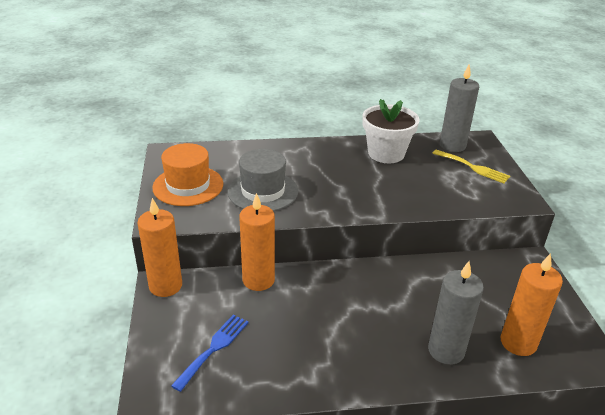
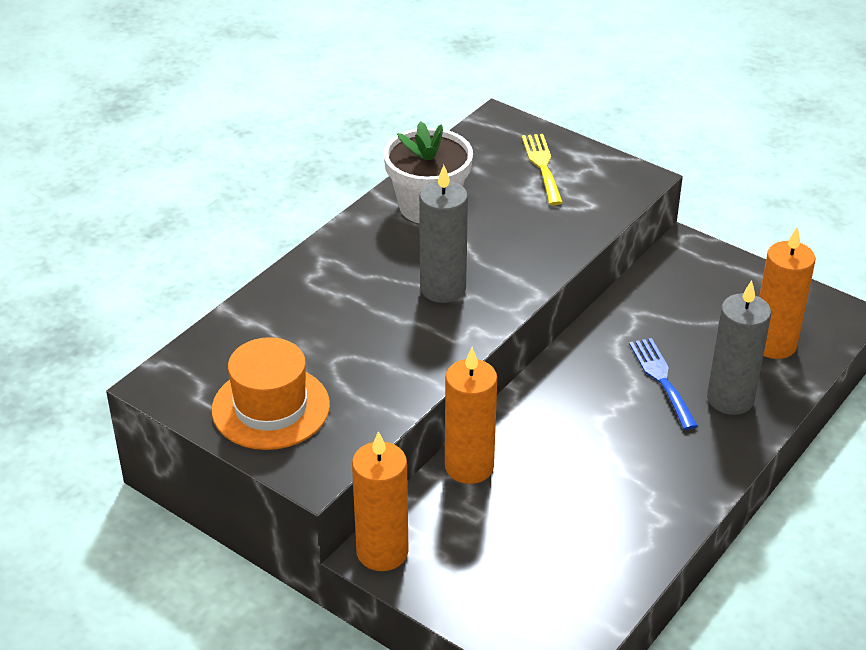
camera: 45 degrees left, 5 degrees up
(214, 348) = (535, 568): blue fork -> blue fork (661, 379)
(263, 191) = (370, 352): grey hat -> none
(452, 146) = (482, 148): grey candle -> grey candle (443, 289)
(473, 167) = (542, 166): yellow fork -> yellow fork turned 90 degrees counterclockwise

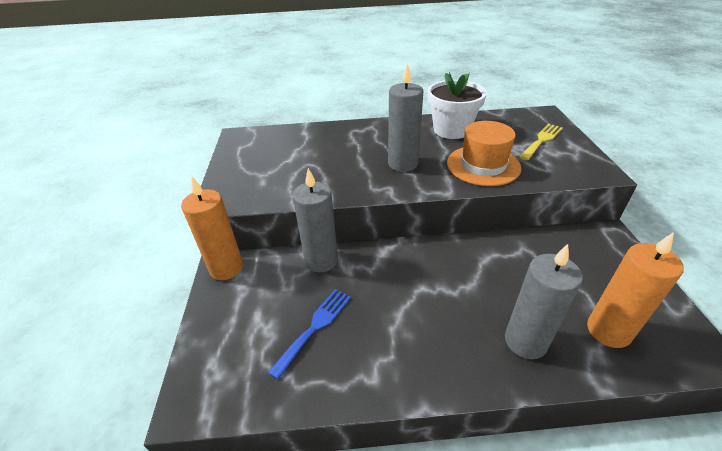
camera: 50 degrees right, 0 degrees up
(271, 408) = (253, 166): orange hat -> orange hat (483, 165)
(469, 467) = (321, 260): orange candle -> grey candle
(661, 379) = (491, 294): blue fork -> blue fork (315, 327)

